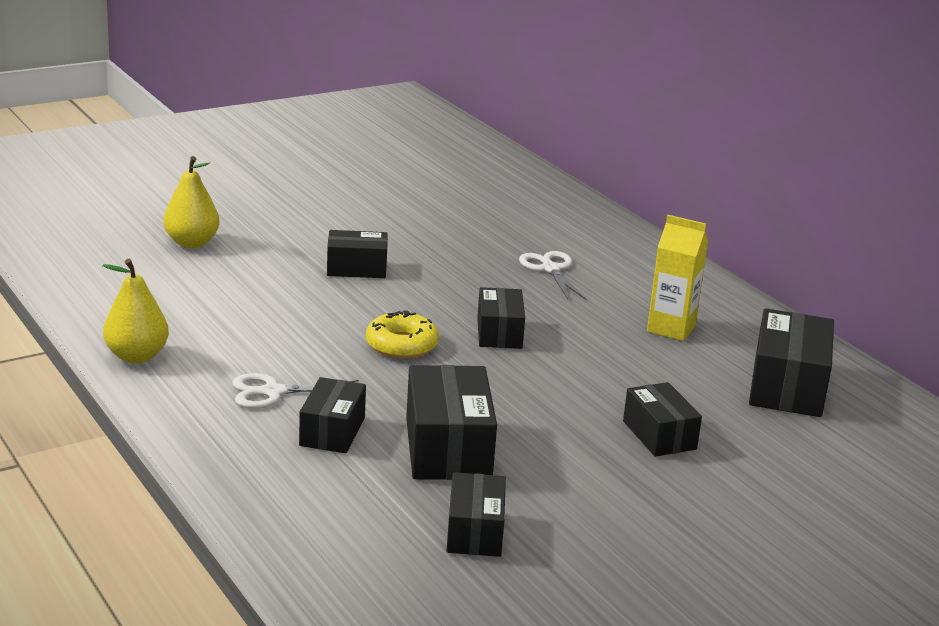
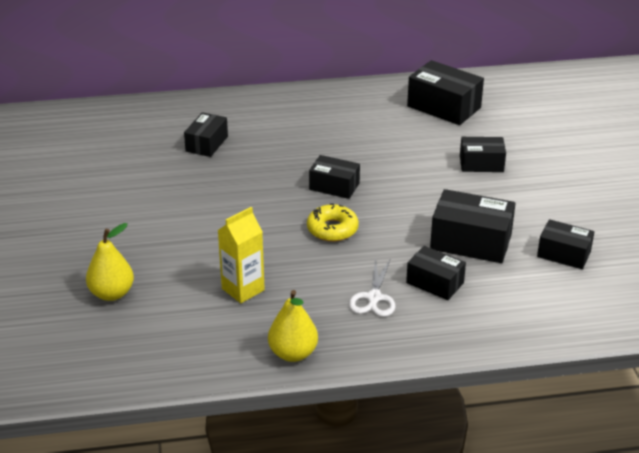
camera: 65 degrees left, 10 degrees up
(356, 268) = (206, 222): black box -> black box (206, 144)
(550, 269) = (255, 143): white scissors -> none
(671, 329) = (359, 123): yellow carton -> yellow carton (243, 289)

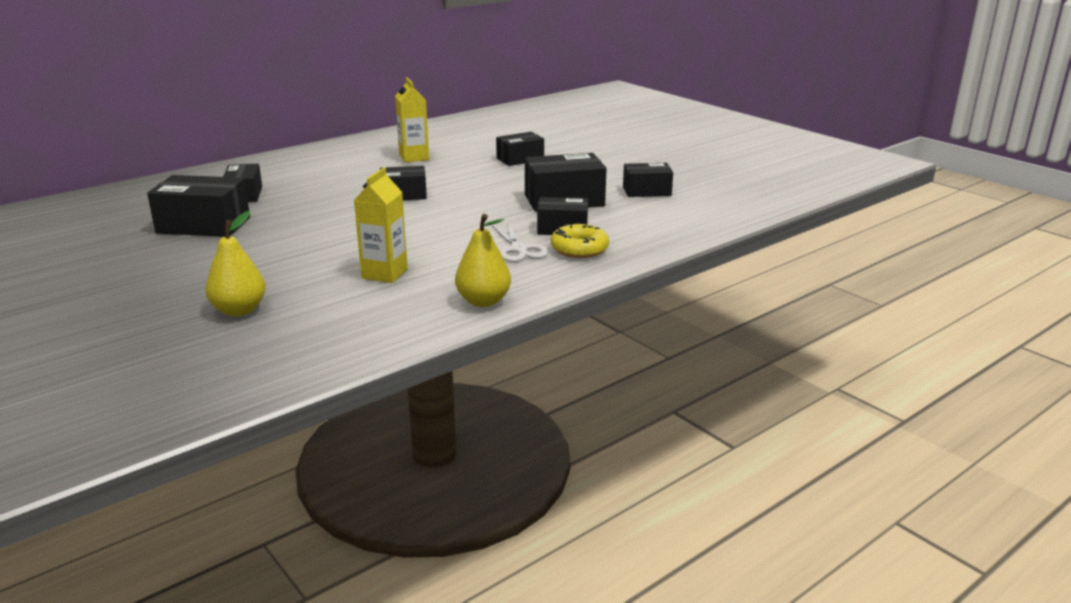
camera: 30 degrees left, 10 degrees down
(332, 229) = (431, 219): yellow donut -> yellow donut (579, 249)
(384, 131) = (414, 157): none -> yellow carton
(444, 107) = (451, 136): black box -> black box (203, 225)

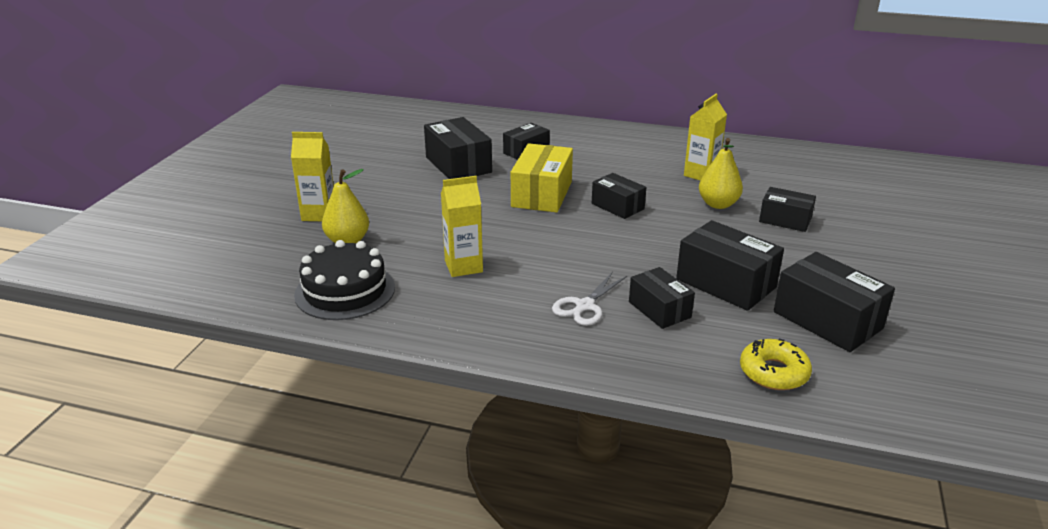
camera: 55 degrees right, 5 degrees up
(154, 311) = (319, 214): none -> yellow carton
(330, 212) = (542, 194): none -> yellow box
(330, 334) = (345, 291): none -> black cake
(483, 301) = (465, 332): yellow pear -> yellow pear (718, 204)
(579, 249) = (628, 337): yellow donut -> yellow donut (773, 372)
(646, 191) = (827, 320): black box -> black box, size x1.58

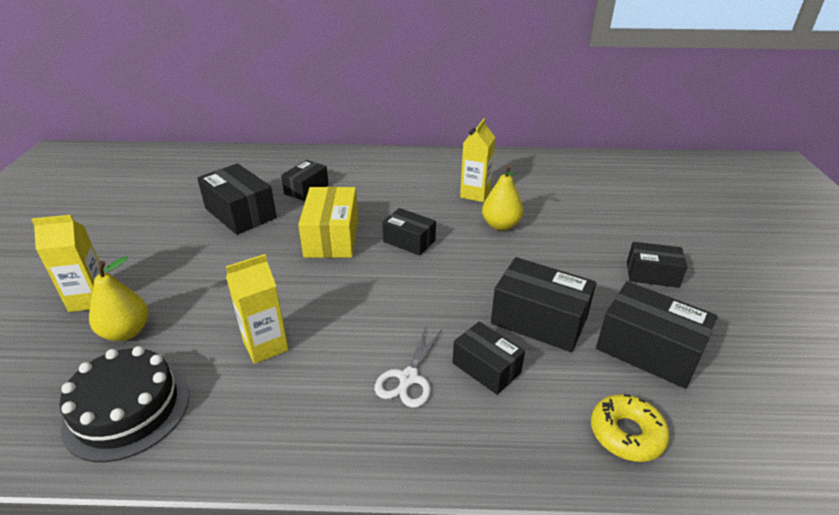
camera: 15 degrees left, 5 degrees up
(785, 220) = (565, 234): black box -> black box (652, 274)

